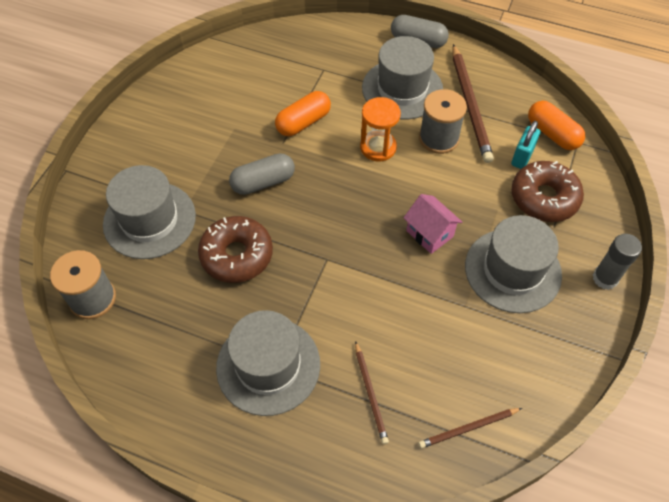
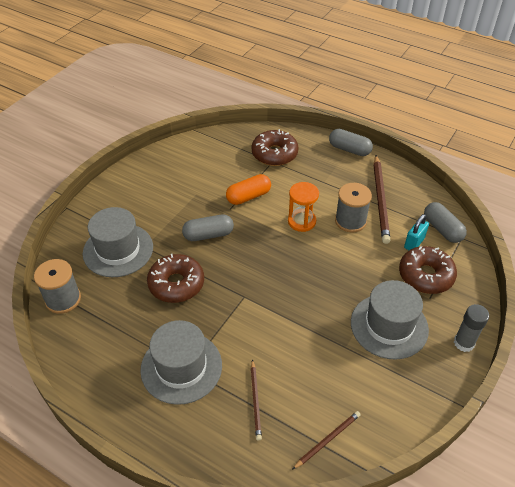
camera: 10 degrees right, 10 degrees down
(324, 59) = (274, 154): none -> brown donut
(402, 89) = (329, 182): grey hat -> none
(429, 233) = (328, 289): pink house -> none
(468, 428) = (327, 440): brown pencil -> brown pencil turned 150 degrees clockwise
(552, 134) = (442, 229): orange capsule -> grey capsule

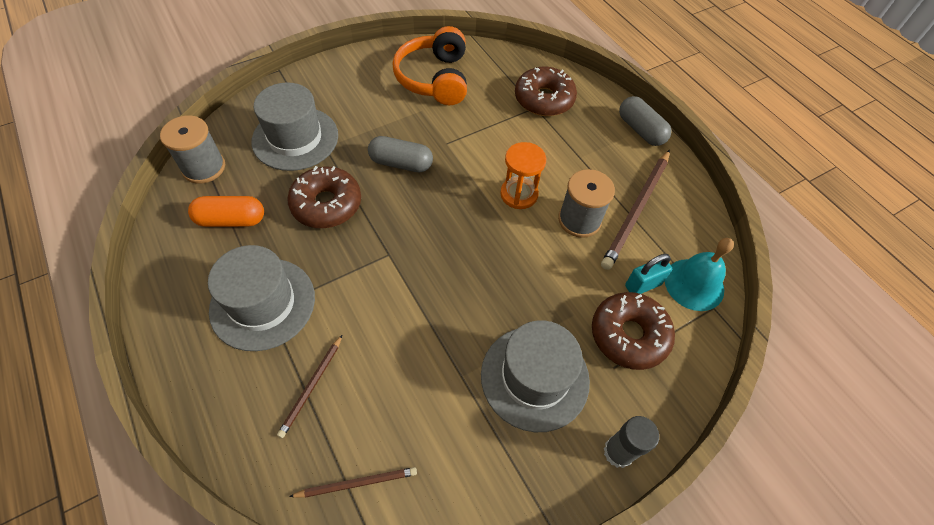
camera: 25 degrees right, 10 degrees up
(189, 169) = (434, 78): none -> orange headphones
(248, 196) = (477, 138): orange capsule -> orange capsule (231, 220)
(442, 229) = (694, 284): grey capsule -> turquoise bell

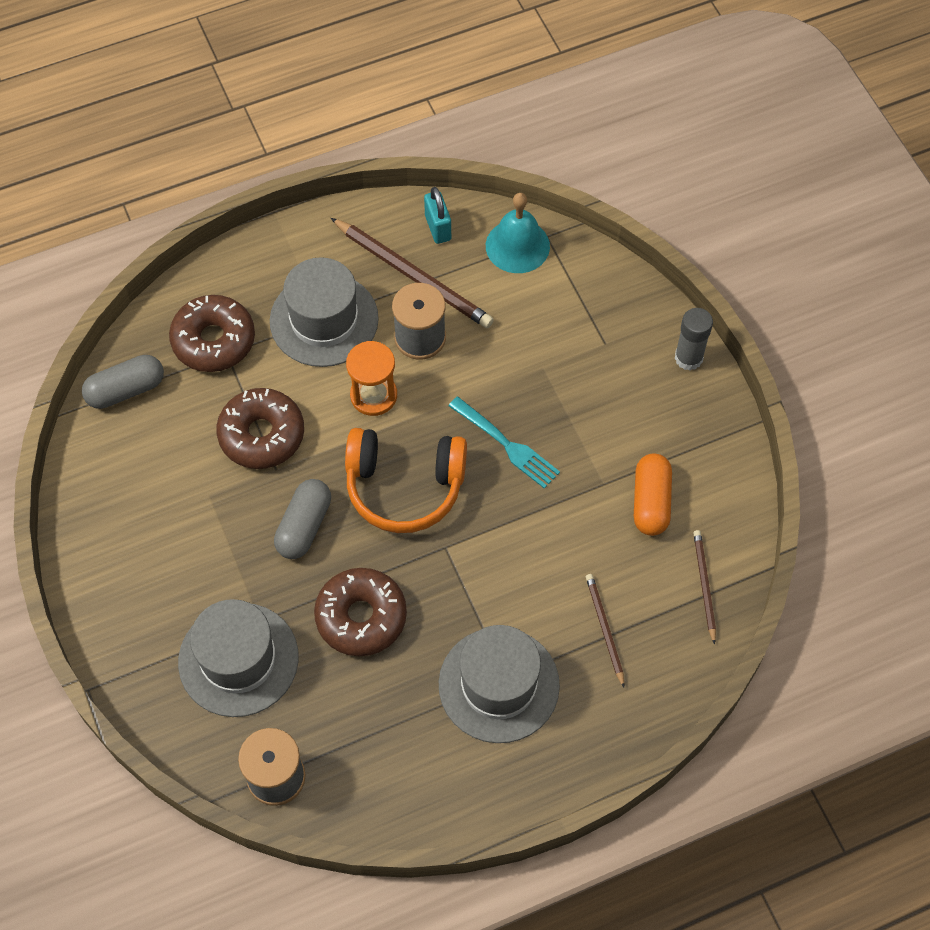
camera: 80 degrees left, 5 degrees up
(231, 220) = (372, 731): orange capsule -> orange capsule (651, 502)
(311, 387) = (604, 629): brown pencil -> brown pencil turned 135 degrees counterclockwise
(434, 78) = (147, 473): orange headphones -> orange headphones (404, 486)
(490, 290) = (505, 444): none -> turquoise fork
(534, 377) = (610, 416): grey hat -> grey hat (324, 320)
(629, 335) = (571, 321): brown donut -> brown donut (262, 435)
(640, 130) = (288, 240): grey capsule -> grey capsule (126, 390)
(642, 285) = (514, 294): turquoise padlock -> turquoise padlock (438, 228)

